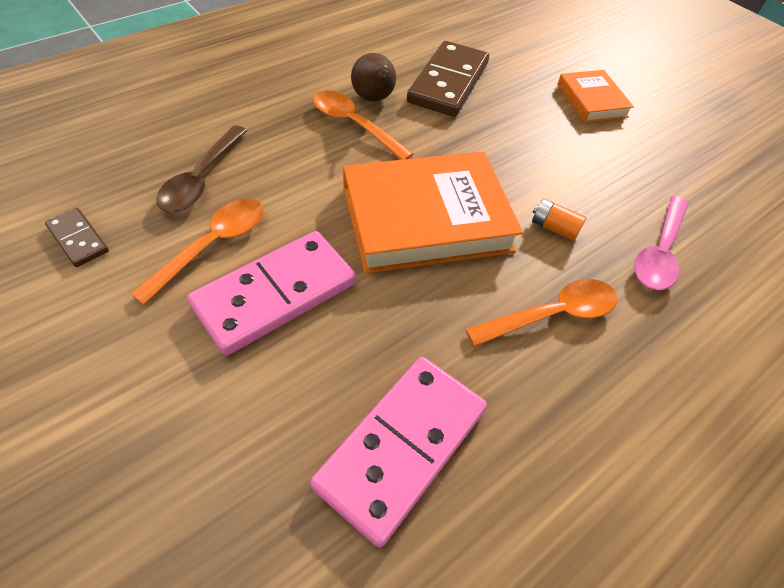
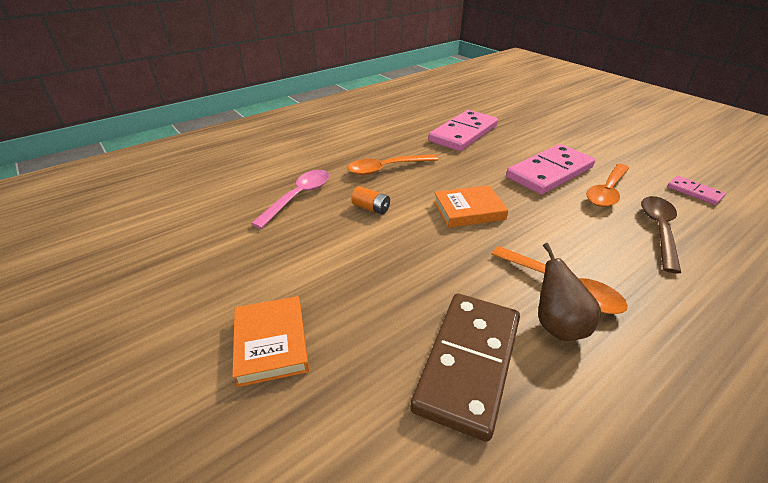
camera: 175 degrees left, 15 degrees down
(78, 239) = (694, 192): brown domino -> pink domino
(426, 219) = (468, 210): orange book -> orange book, size x0.53

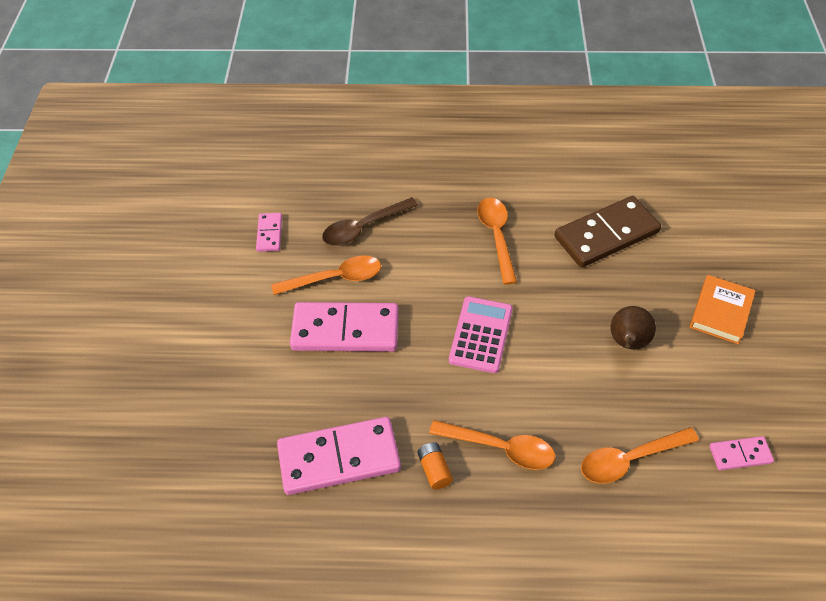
camera: 140 degrees left, 15 degrees up
(212, 233) = (740, 454): none -> pink domino
(298, 197) = (630, 459): pink spoon -> orange spoon
(371, 208) = (566, 394): orange battery -> orange battery (434, 470)
(468, 210) = (481, 335): orange book -> pink calculator
(557, 325) = (531, 221): brown pear -> brown pear (627, 343)

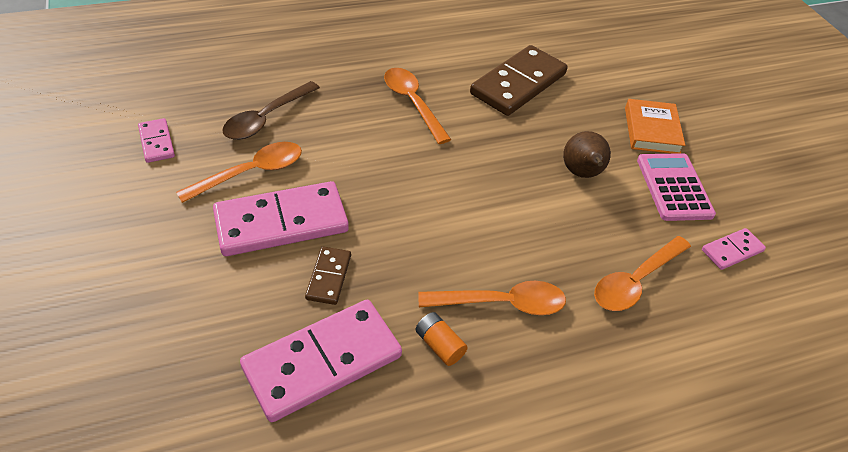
camera: 25 degrees left, 5 degrees down
(367, 388) = (329, 277): none -> brown domino
(481, 335) = (434, 196): pink calculator -> pink calculator (674, 187)

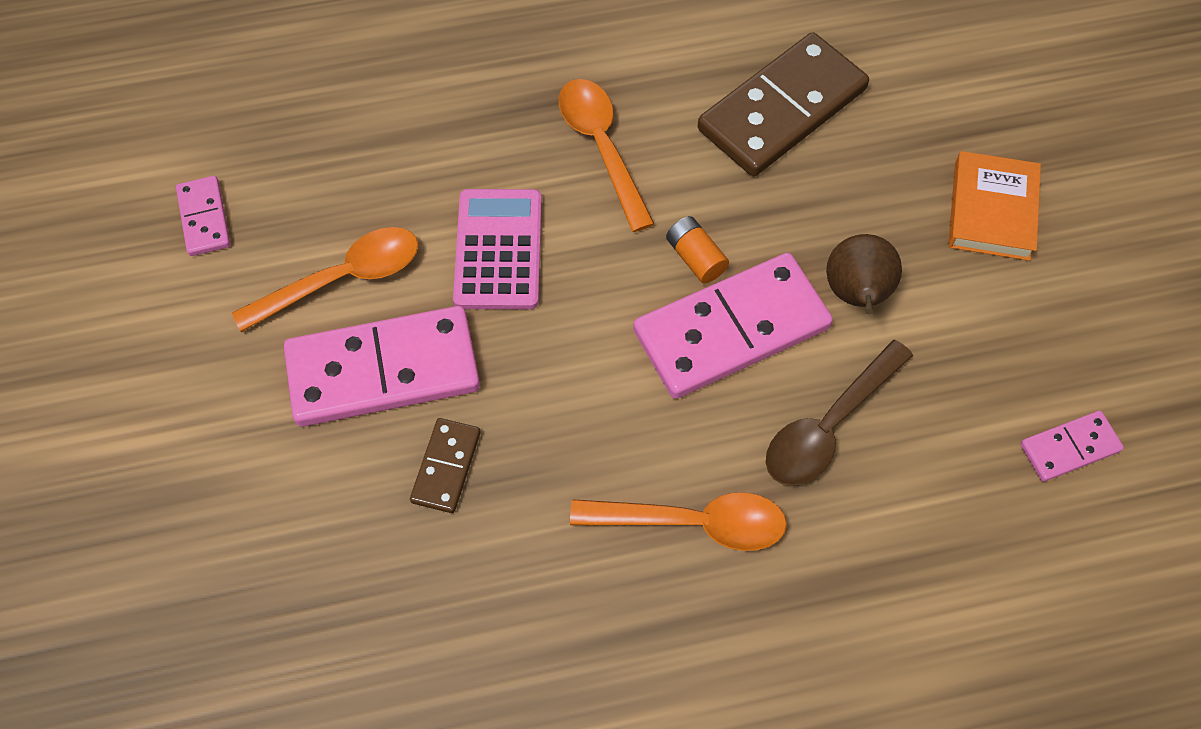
camera: 10 degrees right, 15 degrees up
(266, 118) = (369, 174): brown spoon -> brown spoon (829, 425)
(322, 361) = (428, 602): pink domino -> pink domino (731, 329)
(439, 345) = (593, 586): orange battery -> orange battery (695, 258)
(635, 281) = (903, 495): orange spoon -> none
(674, 187) = (1003, 325): pink calculator -> pink calculator (499, 250)

